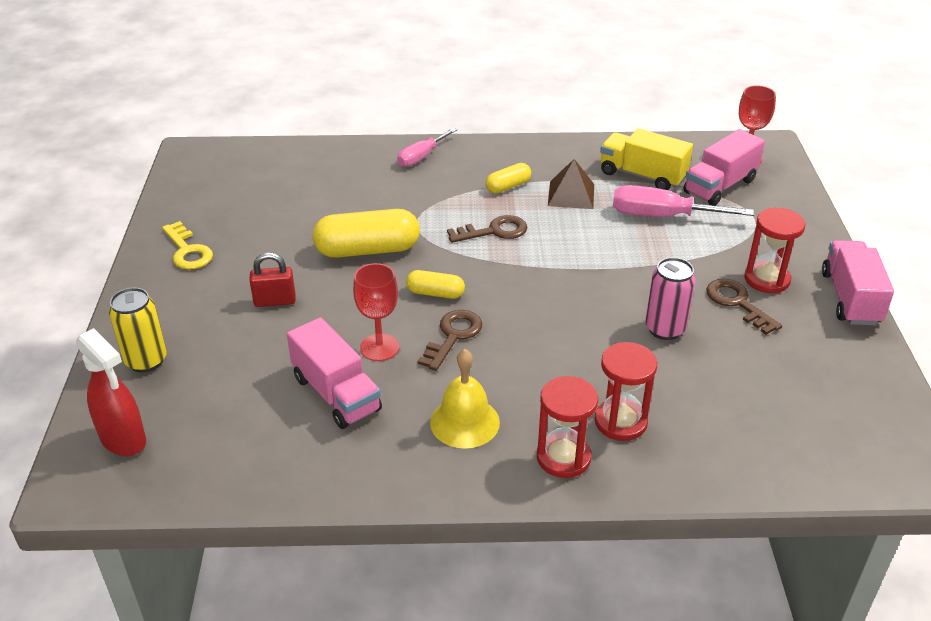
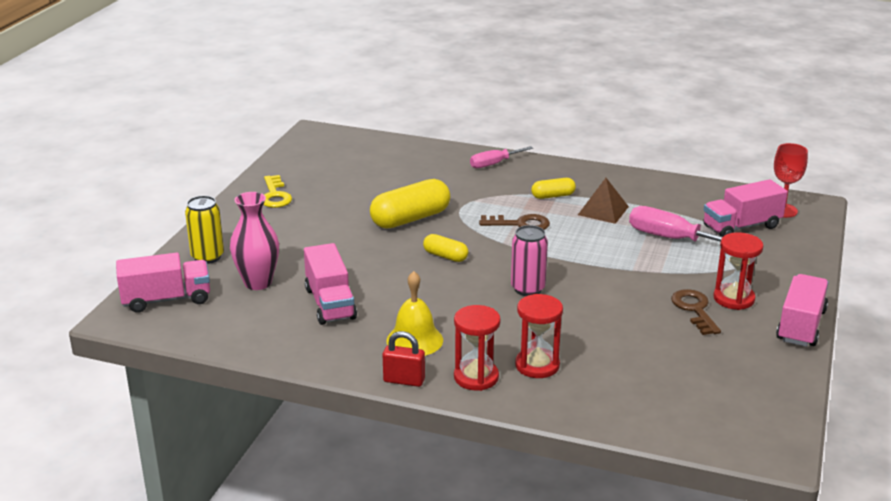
camera: 20 degrees right, 10 degrees down
(123, 440) = (166, 299): red spray bottle -> pink truck
(230, 385) = (258, 283): none -> pink vase
(275, 301) = (320, 238): red padlock -> red padlock (404, 380)
(367, 250) = (410, 219): yellow capsule -> yellow capsule turned 45 degrees counterclockwise
(379, 347) = (380, 282): red goblet -> none
(453, 336) = (441, 286): brown key -> none
(642, 176) = (676, 208): yellow truck -> none
(665, 329) = (618, 314): pink can -> pink can (528, 289)

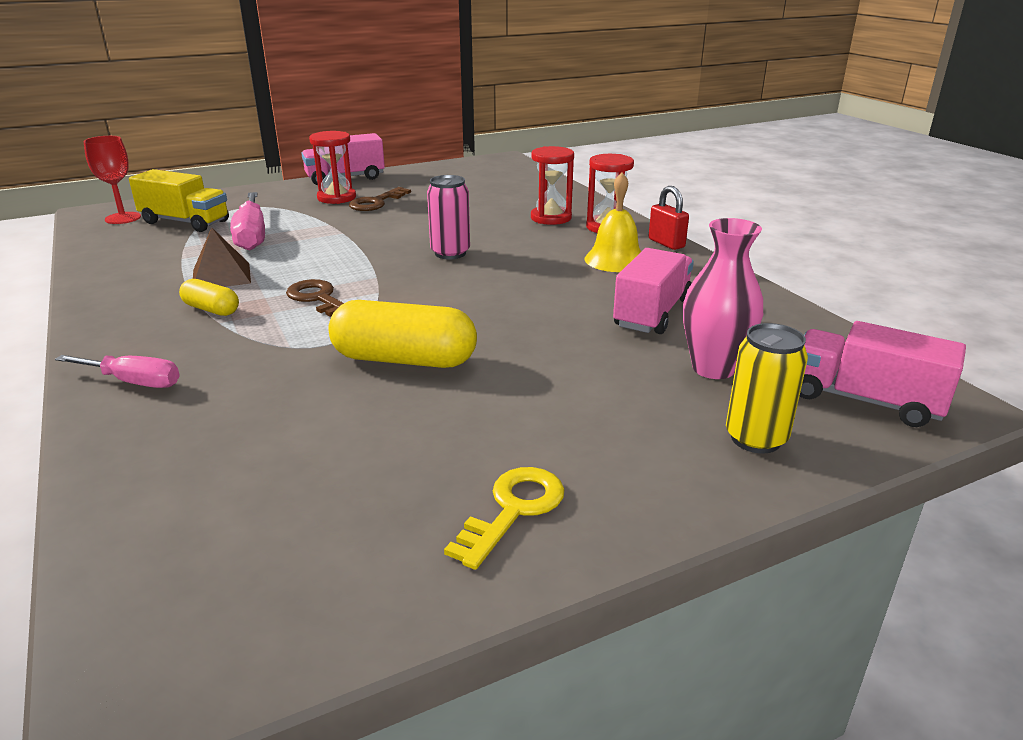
camera: 135 degrees left, 0 degrees up
(445, 256) = (458, 304): yellow capsule -> none
(741, 227) = (185, 222): pink truck -> yellow truck

